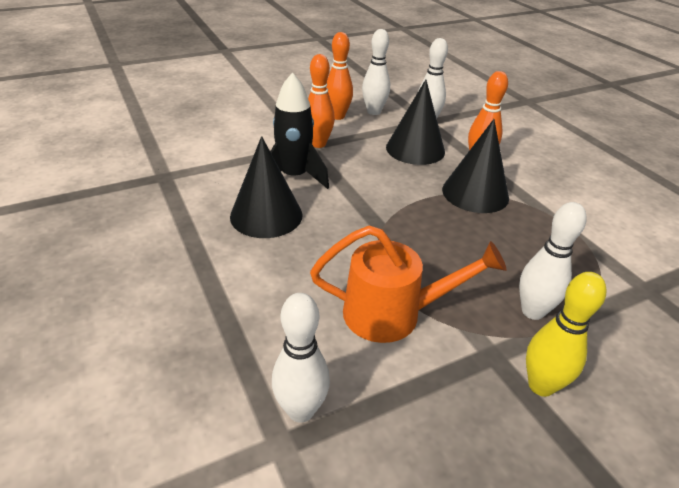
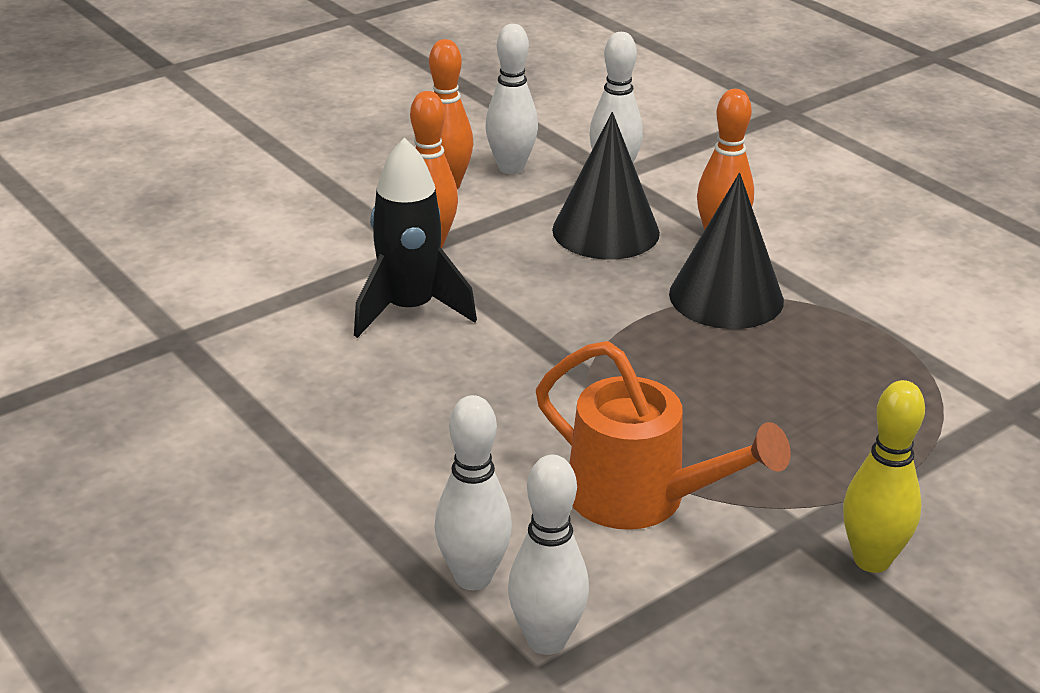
camera: 10 degrees left, 5 degrees down
(266, 215) = (387, 381): black cone -> none
(394, 314) = (642, 499): orange watering can -> orange watering can turned 45 degrees clockwise
(532, 311) = (846, 466): white bowling pin -> white bowling pin (473, 577)

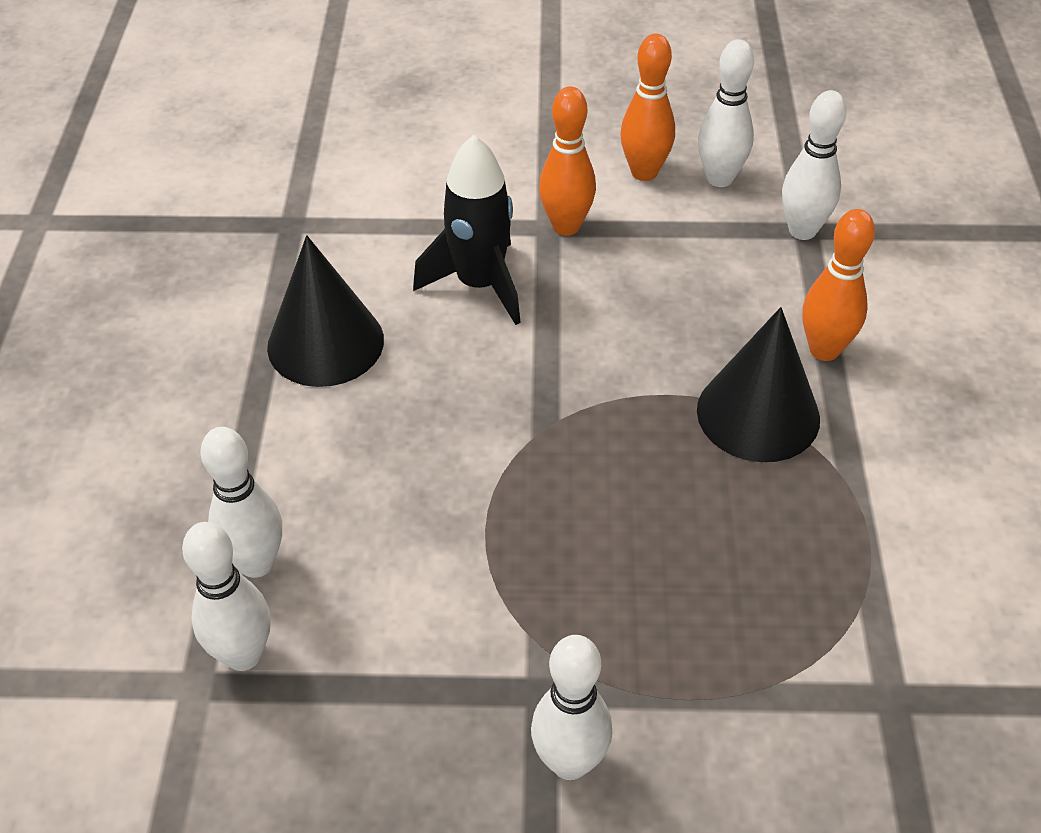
camera: 40 degrees right, 15 degrees up
(605, 231) = (728, 287): black cone -> black cone (325, 343)
(642, 499) = (453, 575): orange watering can -> none
(871, 560) = (569, 762): yellow bowling pin -> white bowling pin

